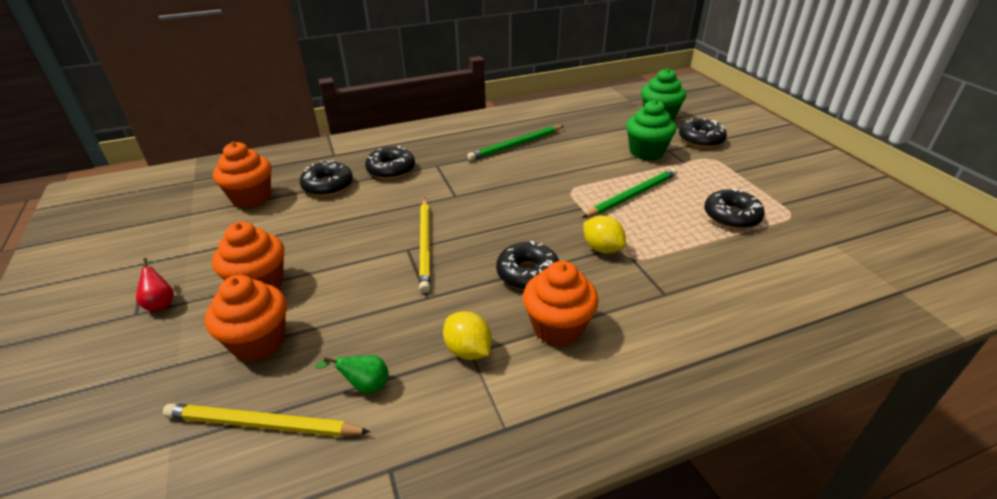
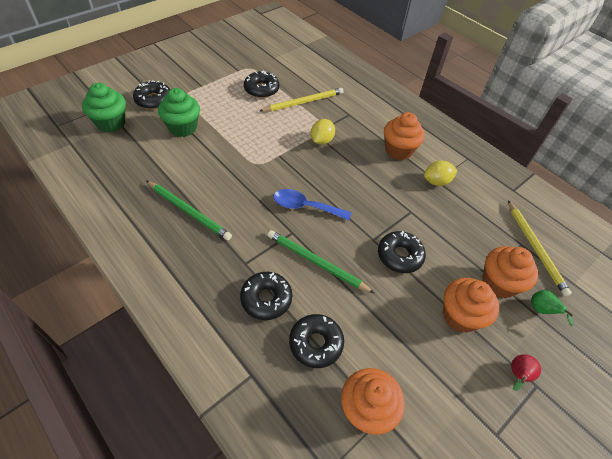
camera: 115 degrees left, 15 degrees up
(365, 386) = (486, 216): green pear -> green pear (541, 310)
(425, 245) = (363, 230): yellow pencil -> yellow pencil (303, 102)
(468, 350) = (436, 181): yellow lemon -> yellow lemon turned 45 degrees clockwise
(485, 210) = (305, 207): none -> blue spoon
(527, 273) = (363, 170): black donut -> black donut (399, 256)
(632, 195) = (253, 131): green pencil -> green pencil (316, 262)

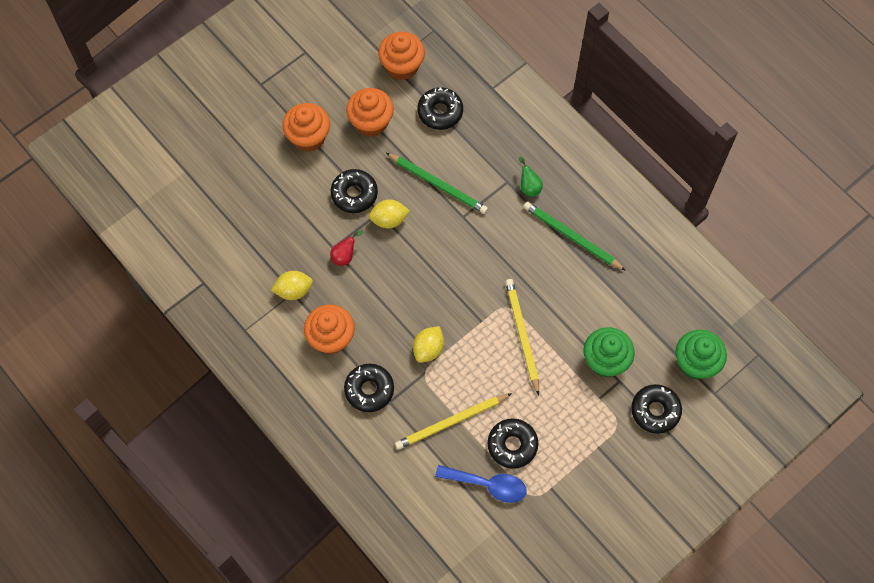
camera: 175 degrees left, 15 degrees up
(266, 299) = (484, 148): black donut -> black donut (369, 390)
(305, 207) = (449, 248): blue spoon -> blue spoon (488, 485)
(362, 232) = (389, 220): none -> yellow lemon
(498, 283) = (261, 169): orange cupcake -> orange cupcake (371, 122)
(517, 375) = (273, 91): red pear -> red pear (345, 256)
(535, 248) = (208, 207): yellow pencil -> yellow pencil (522, 335)
(541, 310) = (230, 144): green pear -> green pear (529, 186)

